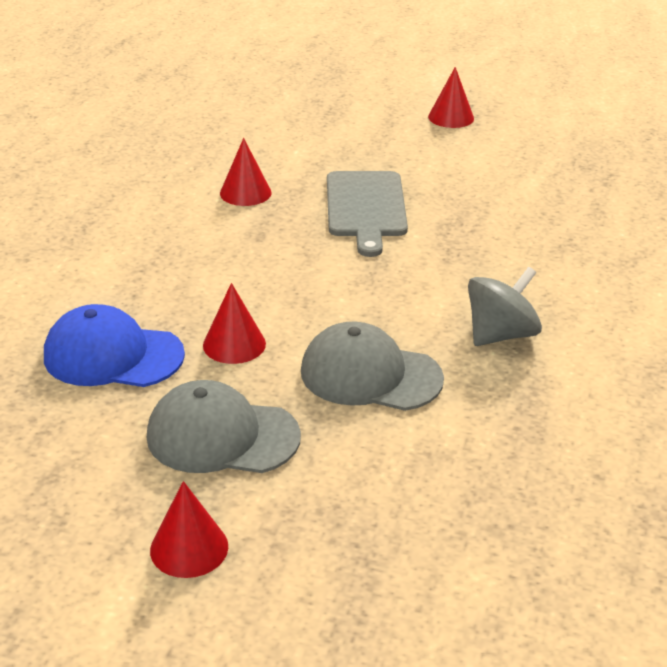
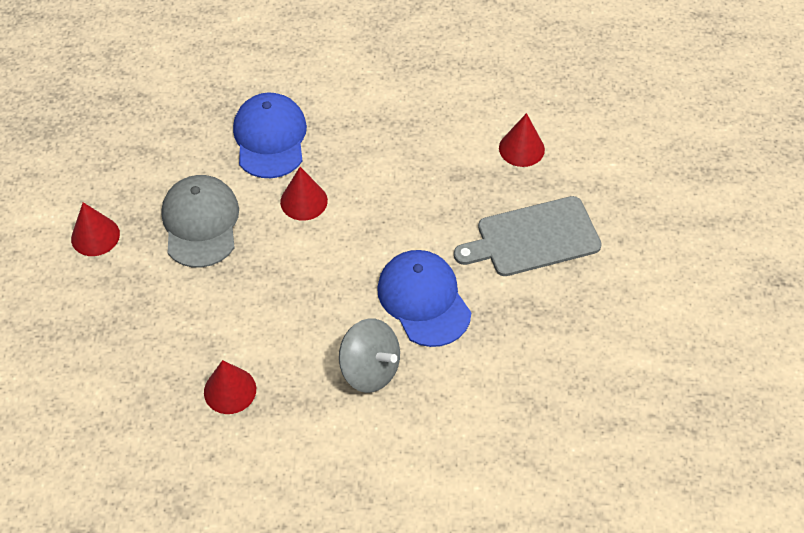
camera: 75 degrees right, 20 degrees up
(370, 375) = (291, 292): grey cap -> none
(418, 284) = (424, 300): none -> blue cap
(451, 117) = (749, 271): red cone -> red cone (230, 390)

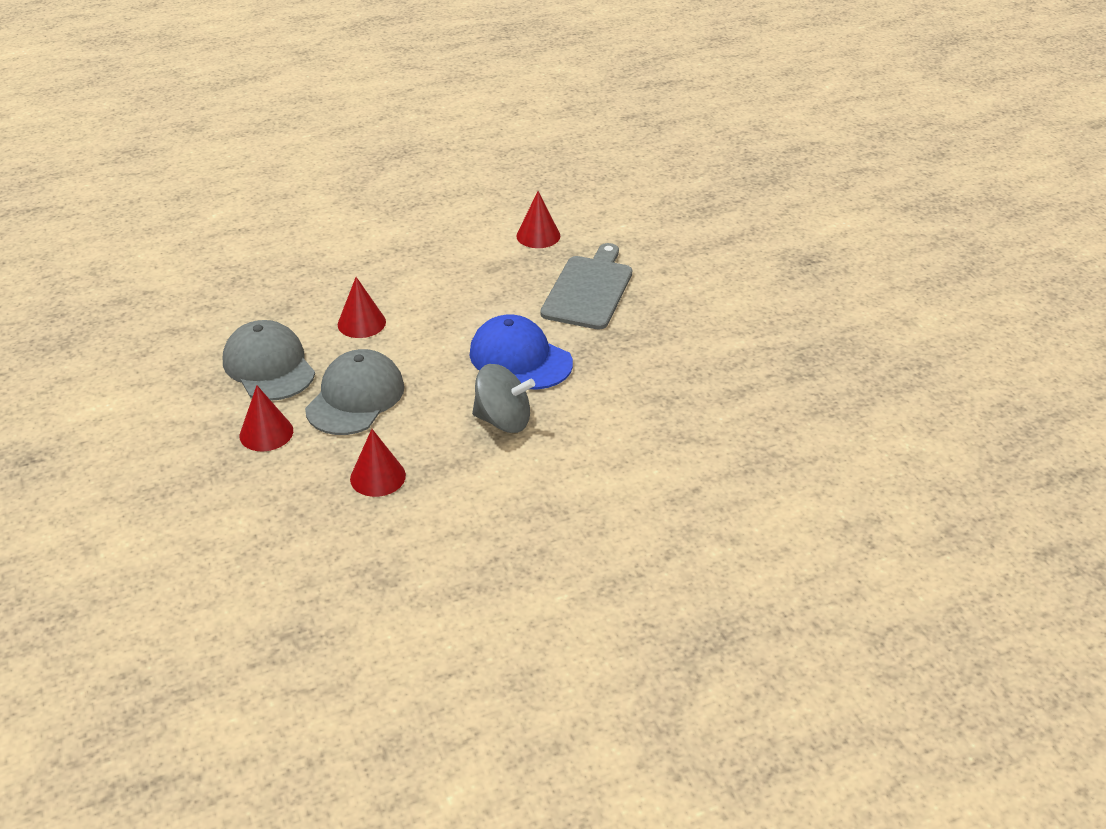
camera: 25 degrees left, 15 degrees down
(95, 236) = (164, 406): red cone -> red cone (266, 433)
(255, 290) = (355, 397): none -> grey cap
(270, 138) = (299, 289): blue cap -> none
(533, 238) = (589, 290): grey cutting board -> grey cutting board turned 150 degrees clockwise

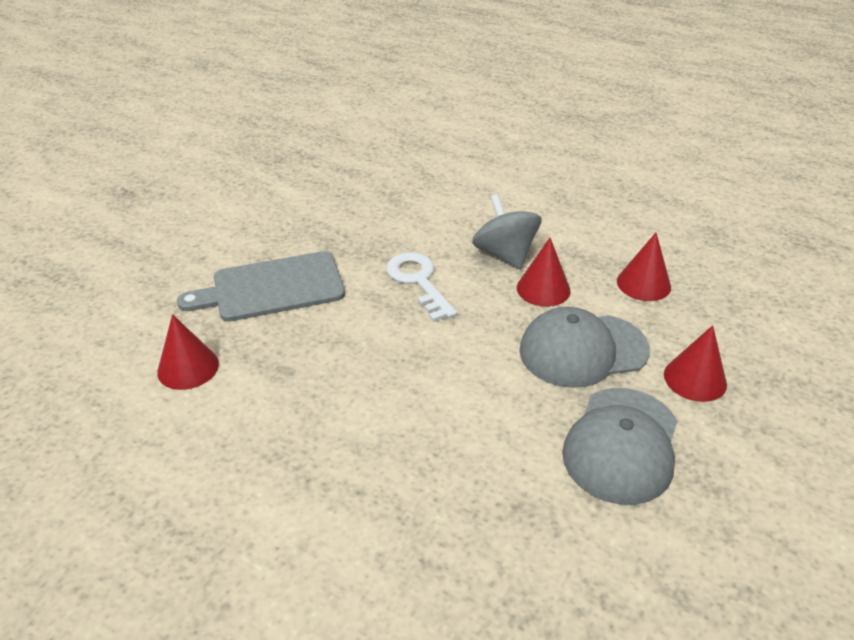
camera: 125 degrees left, 0 degrees up
(361, 323) = (478, 417): red cone -> red cone (543, 289)
(520, 358) = (418, 281): blue cap -> white key

